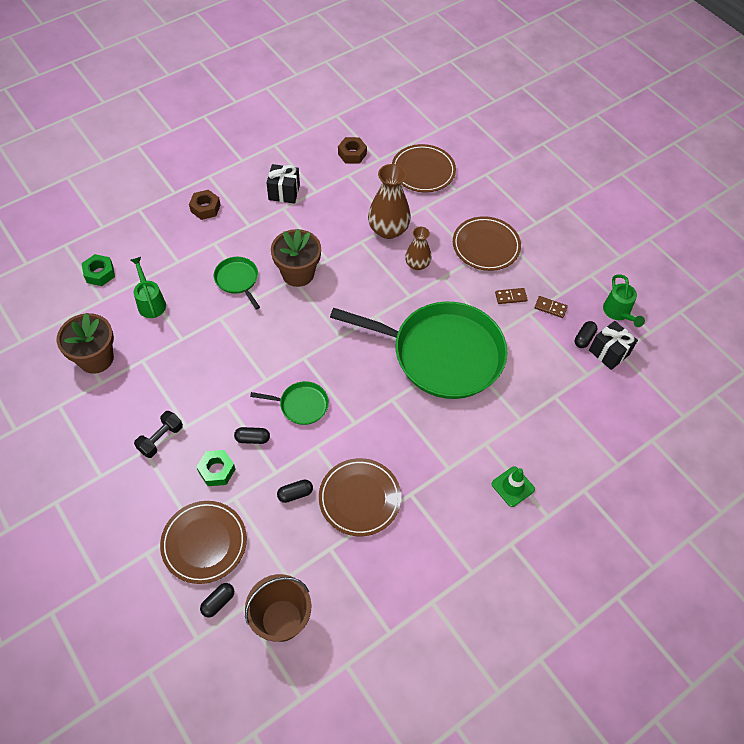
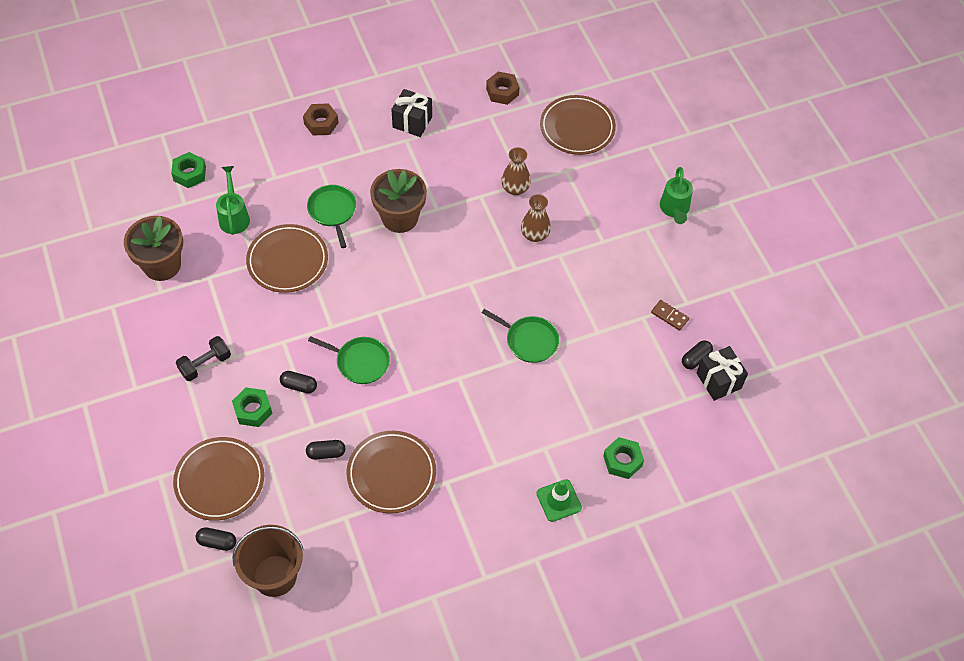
camera: 15 degrees right, 0 degrees up
(218, 602) = (217, 542): black capsule -> black capsule turned 45 degrees clockwise
(388, 230) = (515, 188): brown vase -> brown vase, size x0.60
(441, 354) = (529, 341): green pan -> green pan, size x0.42
(486, 246) = (620, 230): brown plate -> brown plate (287, 261)
(510, 297) = (628, 294): brown domino -> none
(554, 439) = (622, 461): none -> green nut
(618, 312) = (746, 338): green watering can -> green watering can (674, 209)

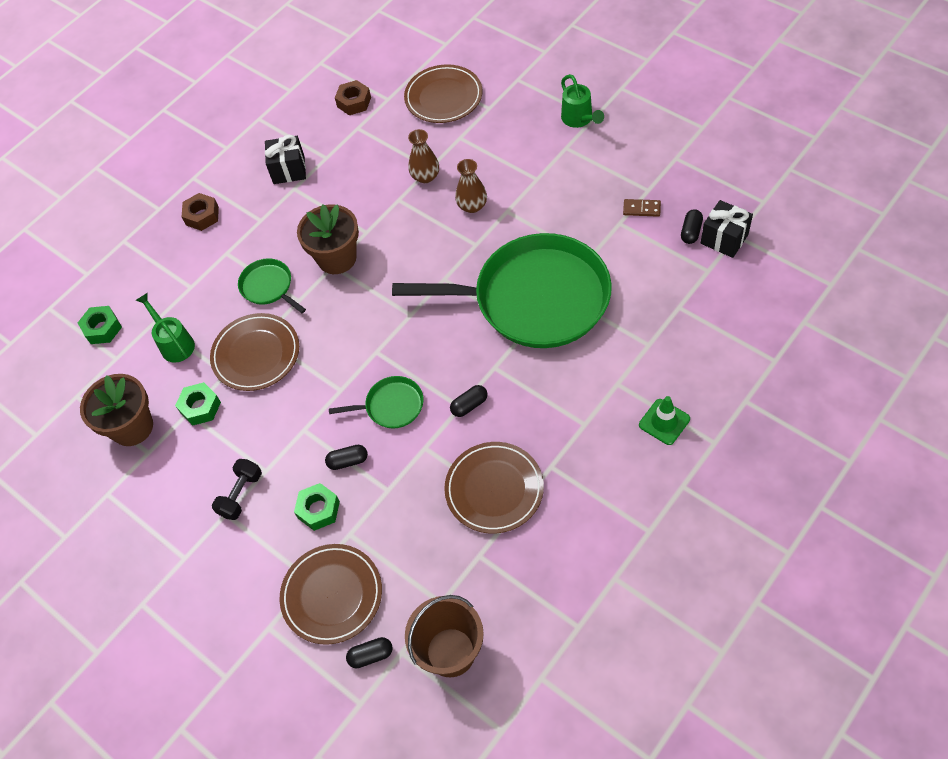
camera: 20 degrees left, 0 degrees up
(326, 453) = (418, 507): black capsule -> black capsule (469, 405)
(529, 341) = (534, 299): green pan -> green pan, size x2.39
(622, 461) = (694, 354): green nut -> green nut (200, 407)

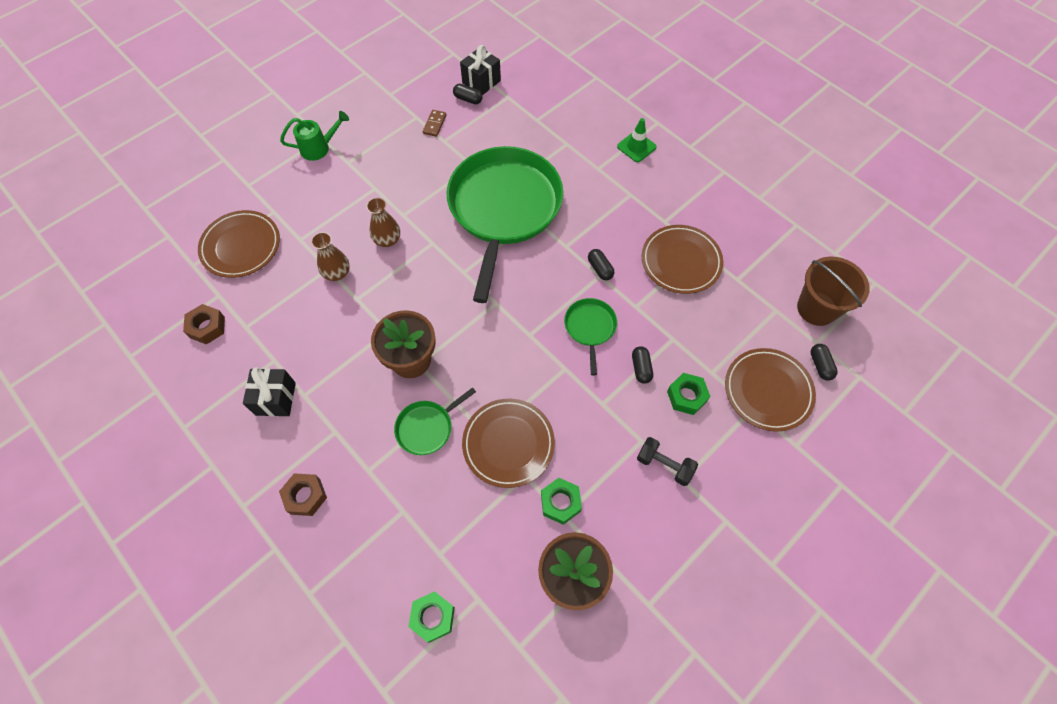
camera: 90 degrees left, 5 degrees up
(174, 343) = (475, 530): green watering can -> none

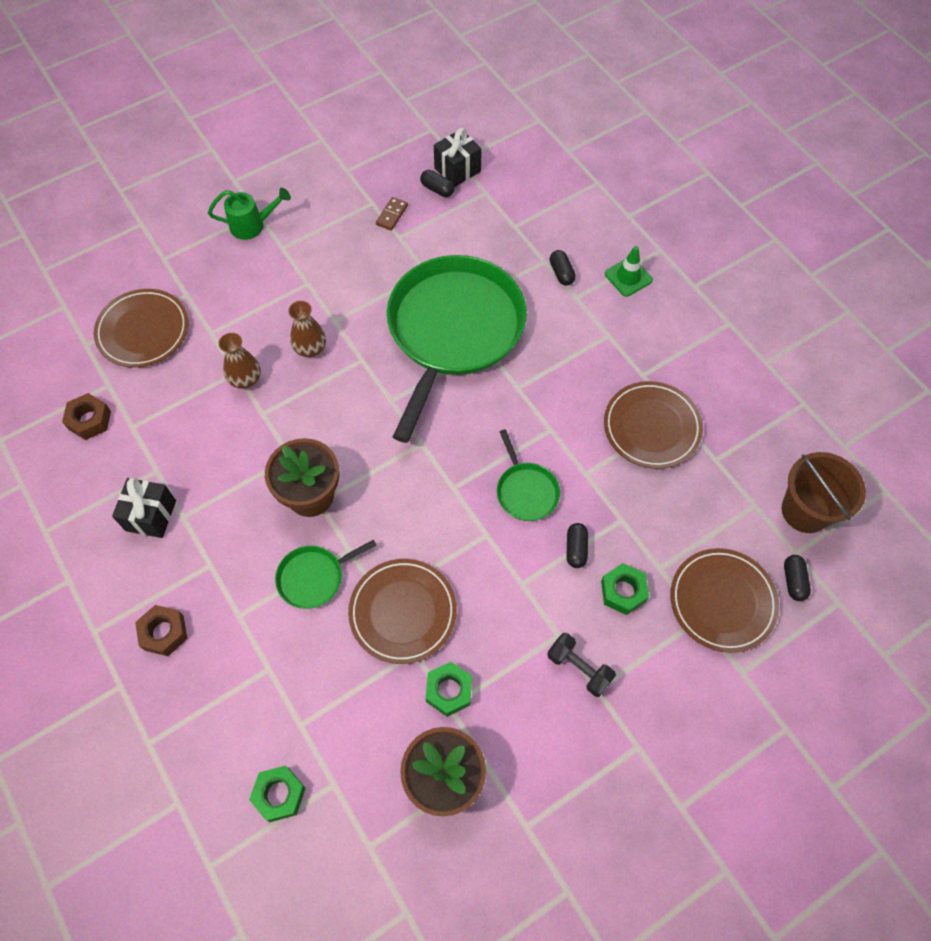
camera: 10 degrees right, 0 degrees up
(590, 328) = (526, 491): green pan -> green pan turned 150 degrees clockwise
(600, 269) = (552, 421): black capsule -> black capsule (561, 273)

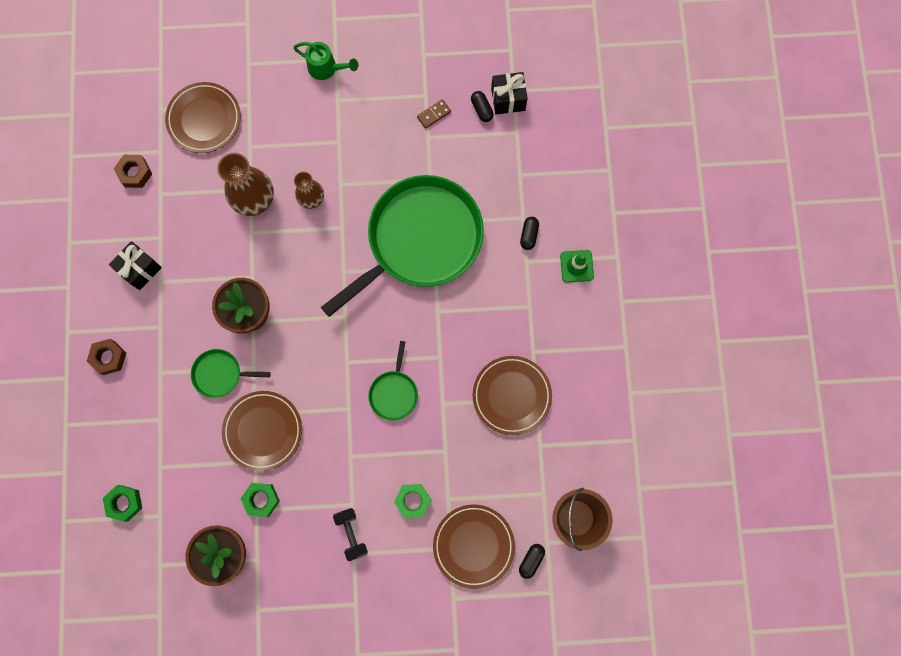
camera: 30 degrees right, 15 degrees up
(245, 379) = (254, 198): brown vase -> brown vase, size x1.65
(576, 549) = (401, 453): black capsule -> none

